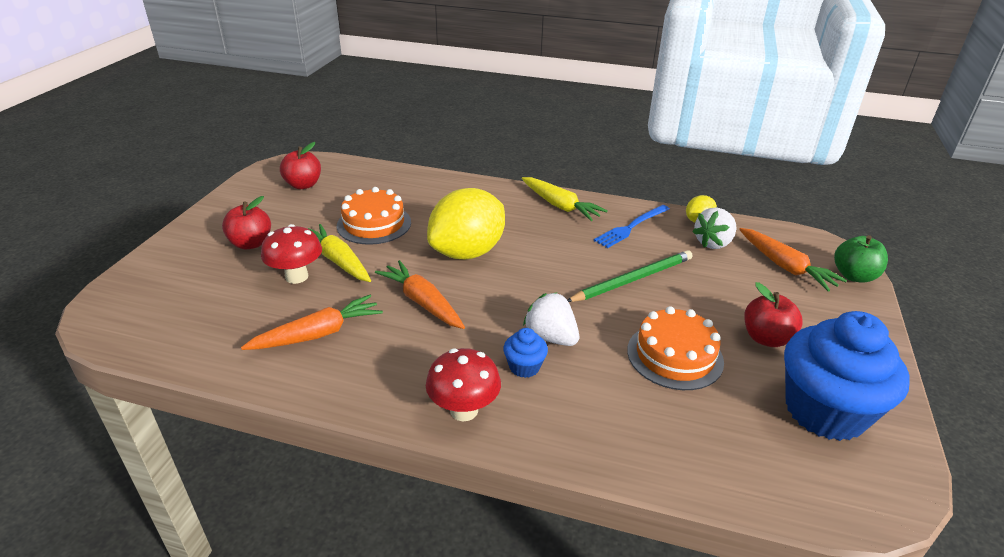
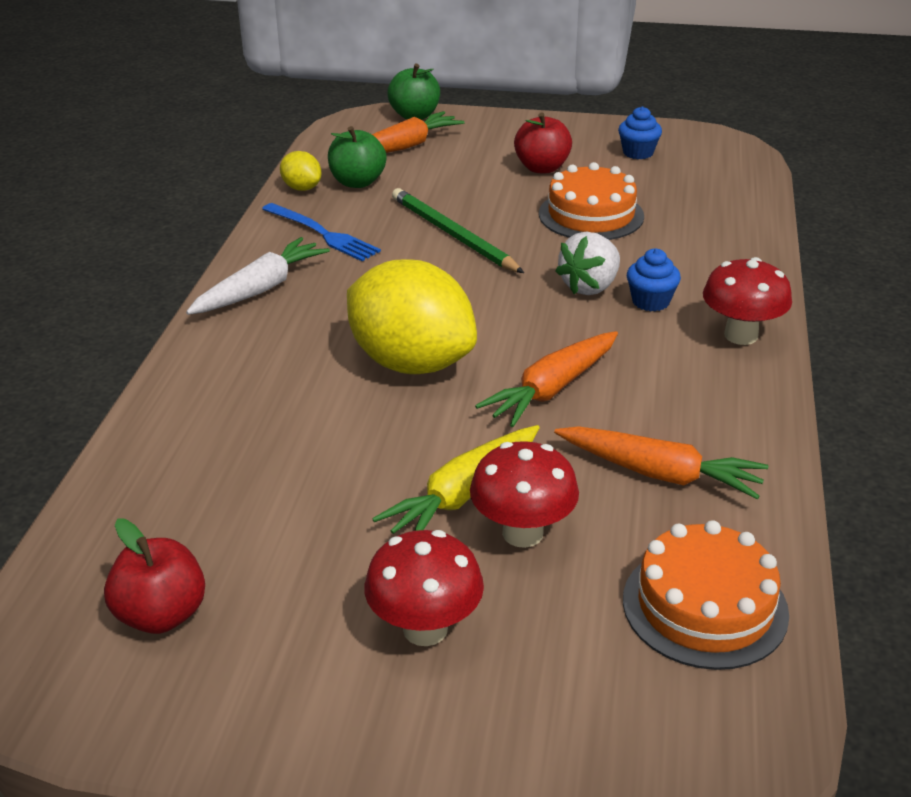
camera: 95 degrees left, 0 degrees up
(251, 243) = (425, 629): red apple -> red mushroom
(318, 334) = (660, 474): orange carrot -> orange carrot turned 150 degrees clockwise
(374, 224) = (332, 474): orange cake -> orange cake (704, 606)
(560, 206) = (260, 289): yellow carrot -> white carrot
(713, 243) = (357, 182): white strawberry -> green apple
(825, 411) = (638, 153): blue cupcake -> blue cupcake, size x0.43

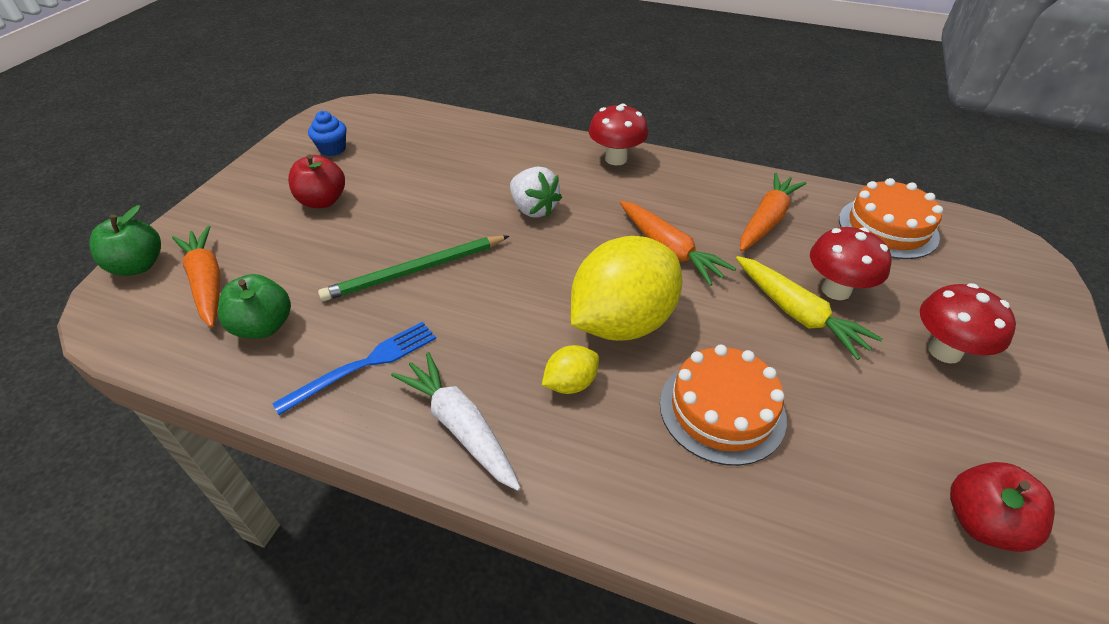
camera: 80 degrees left, 10 degrees up
(302, 188) = (245, 375): yellow lemon -> yellow lemon (570, 383)
(591, 215) = (423, 190): orange cake -> orange cake (722, 410)
(650, 301) = (563, 186): blue cupcake -> none

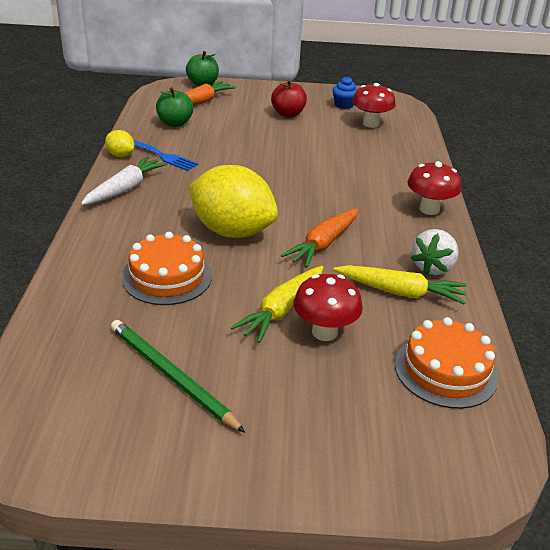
camera: 70 degrees right, 10 degrees down
(415, 271) = (241, 154): green pencil -> green pencil (171, 376)
(533, 209) = (333, 183): white strawberry -> white strawberry (433, 267)
(570, 383) = (169, 218): yellow lemon -> yellow lemon (120, 155)
(767, 220) = (400, 292): orange carrot -> yellow carrot
(944, 351) = (276, 395): red mushroom -> red mushroom (371, 124)
(982, 522) = (100, 397): red apple -> none

